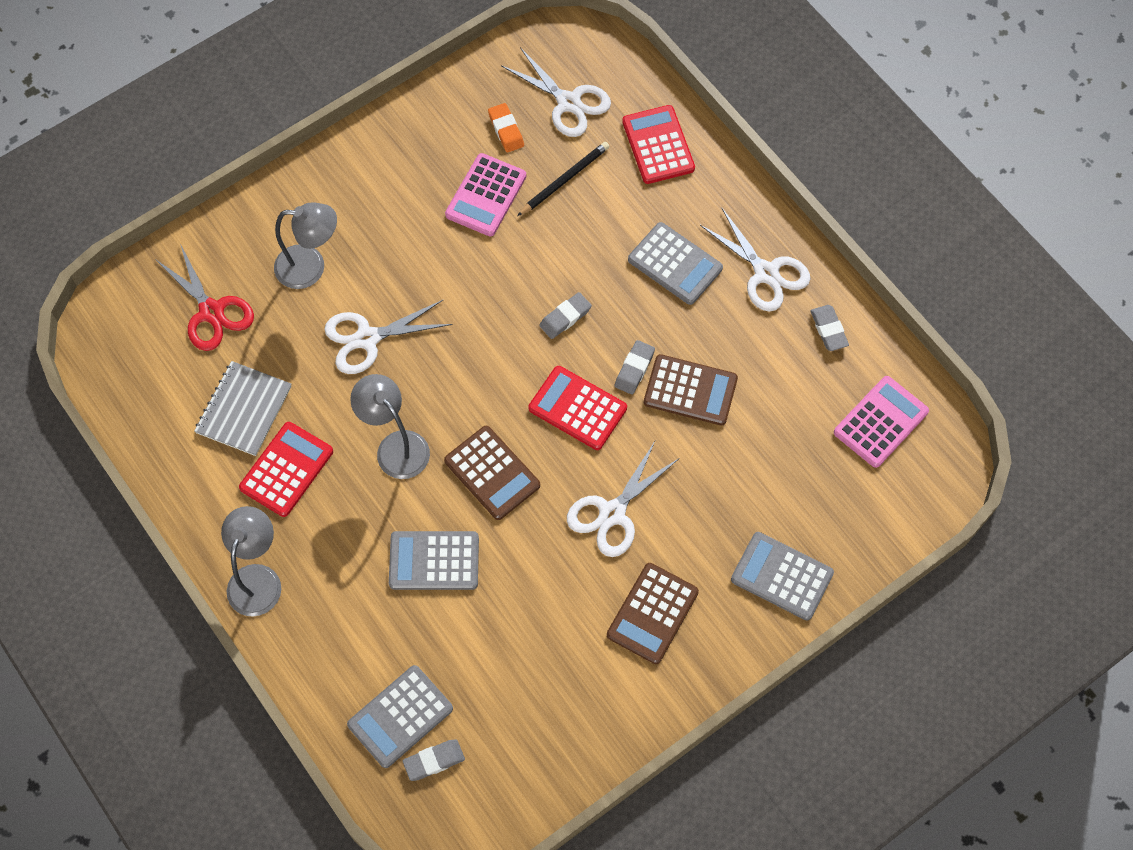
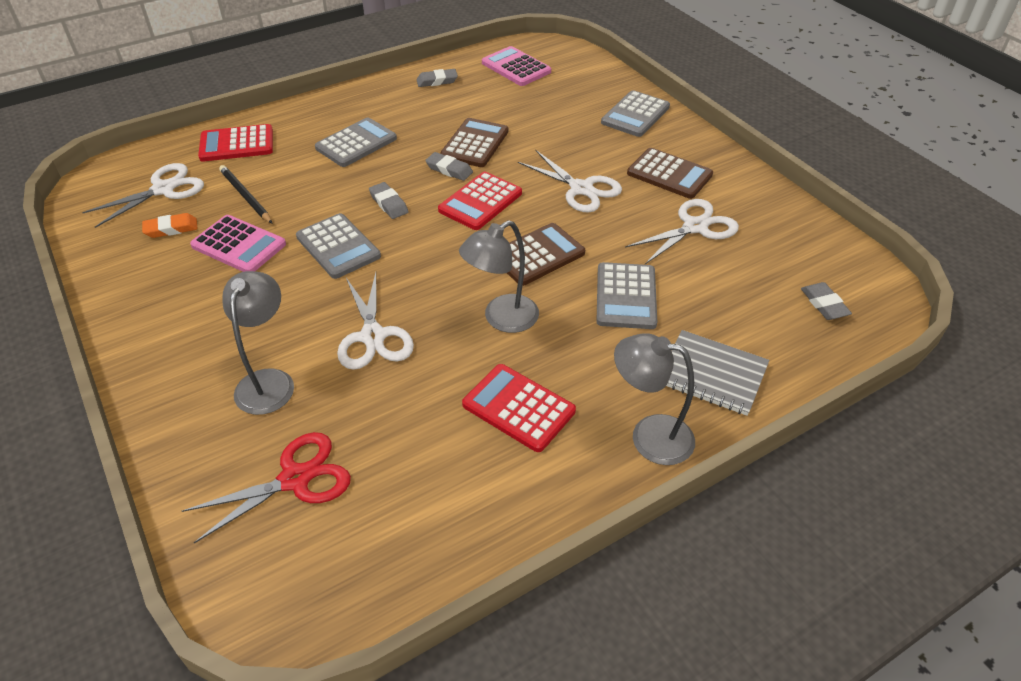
camera: 85 degrees left, 20 degrees down
(244, 410) = (437, 447): grey notebook -> grey notebook (712, 374)
(400, 716) = (786, 325): grey calculator -> grey calculator (338, 247)
(766, 273) = (380, 103): white scissors -> white scissors (695, 227)

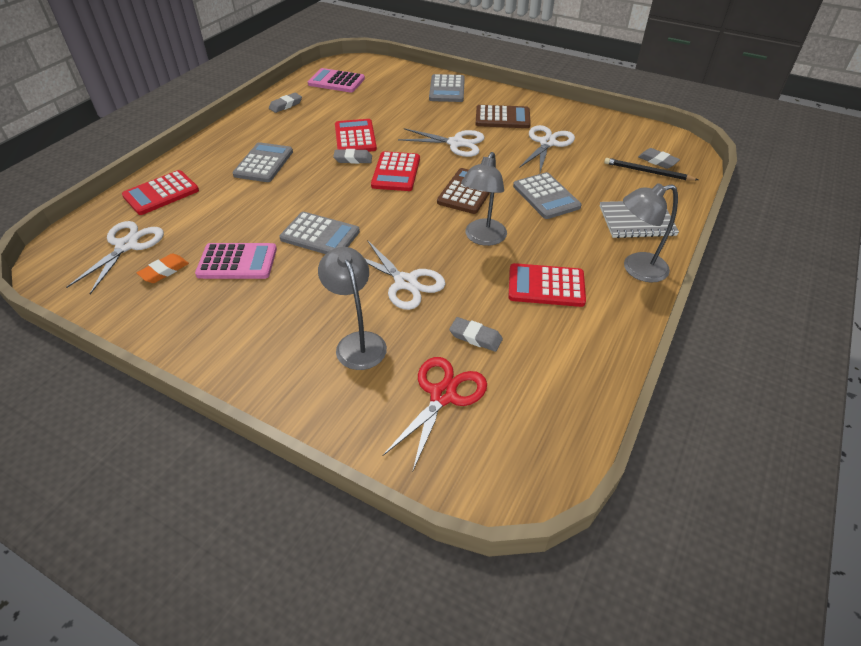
camera: 30 degrees left, 0 degrees up
(245, 196) = (207, 227): black pencil -> black pencil (647, 172)
(389, 204) = (330, 195): grey eraser -> grey eraser (475, 337)
(475, 144) = (355, 137): brown calculator -> red calculator

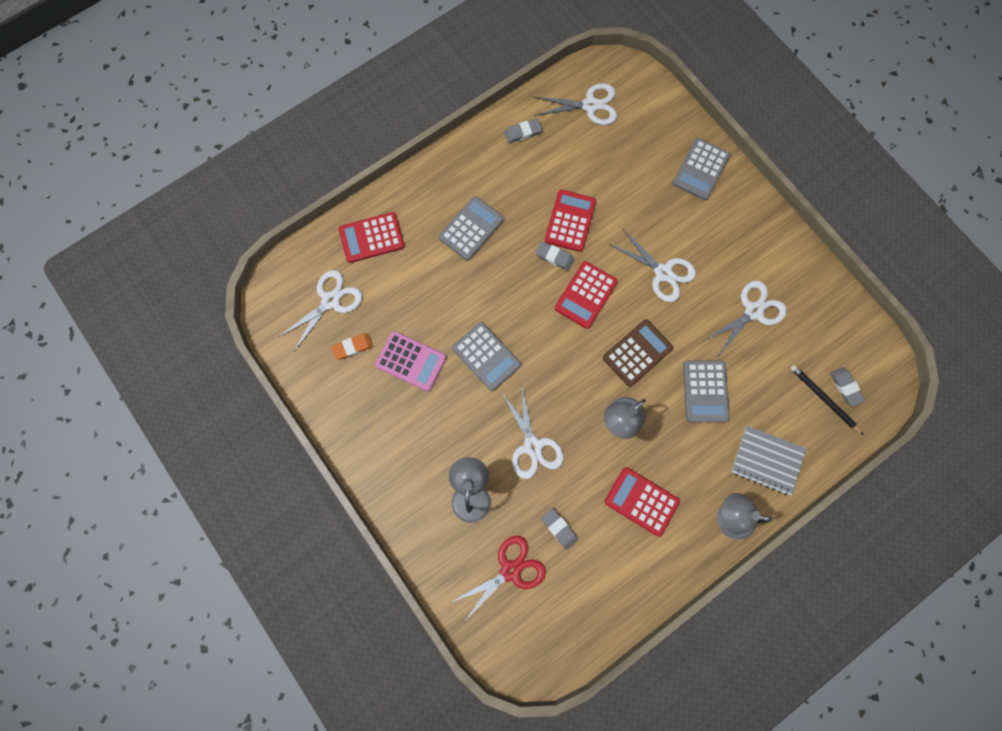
camera: 25 degrees right, 30 degrees up
(336, 81) = (590, 105): pink calculator -> white scissors
(502, 118) = (732, 248): brown calculator -> none

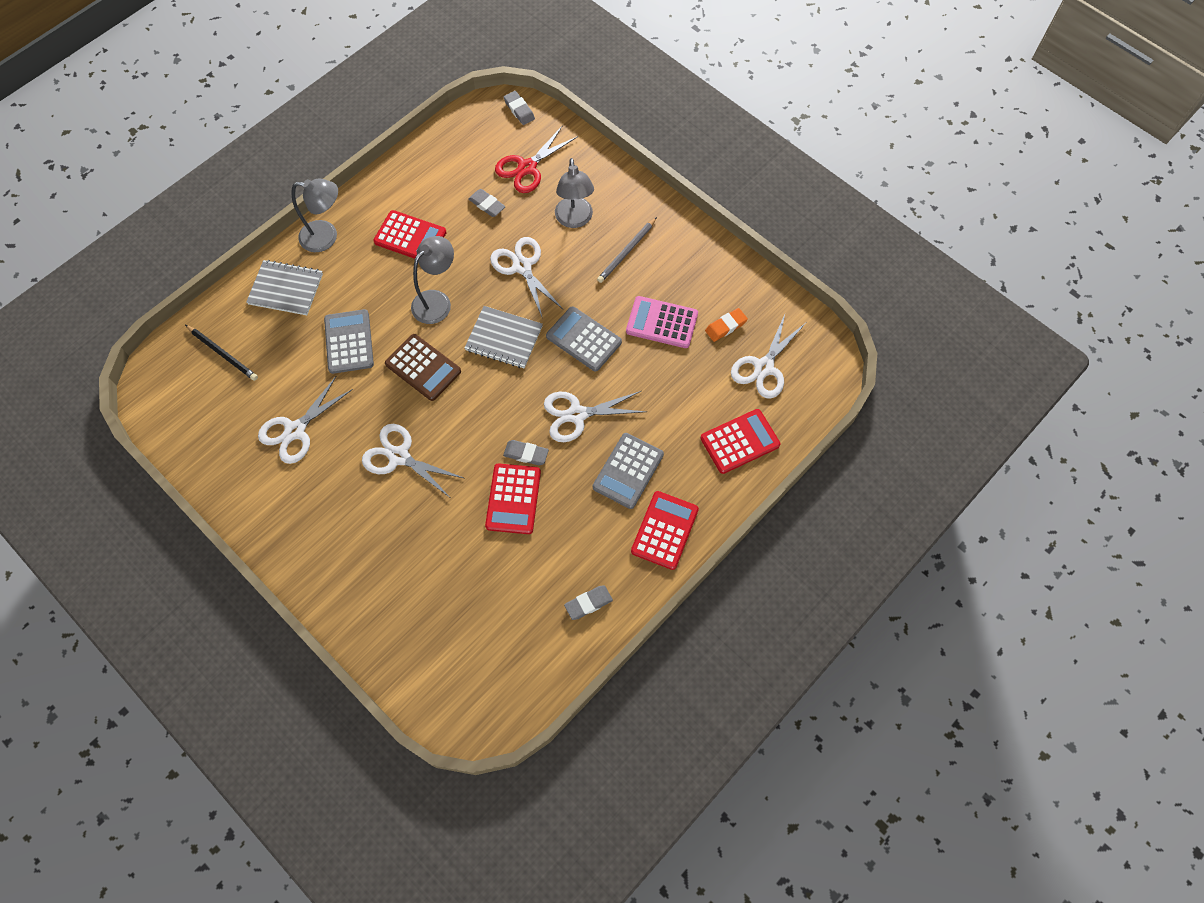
camera: 170 degrees right, 10 degrees down
(427, 445) = (627, 252): none -> grey pencil
(560, 370) = (504, 338): none -> grey notebook
(585, 295) = (485, 418): red calculator -> red calculator (664, 530)
(590, 105) = (506, 657): white scissors -> white scissors (577, 415)
(637, 353) = (423, 368): brown calculator -> brown calculator turned 90 degrees counterclockwise
(700, 169) = (357, 591): grey calculator -> none
(845, 387) = (198, 369): grey eraser -> grey eraser (519, 110)

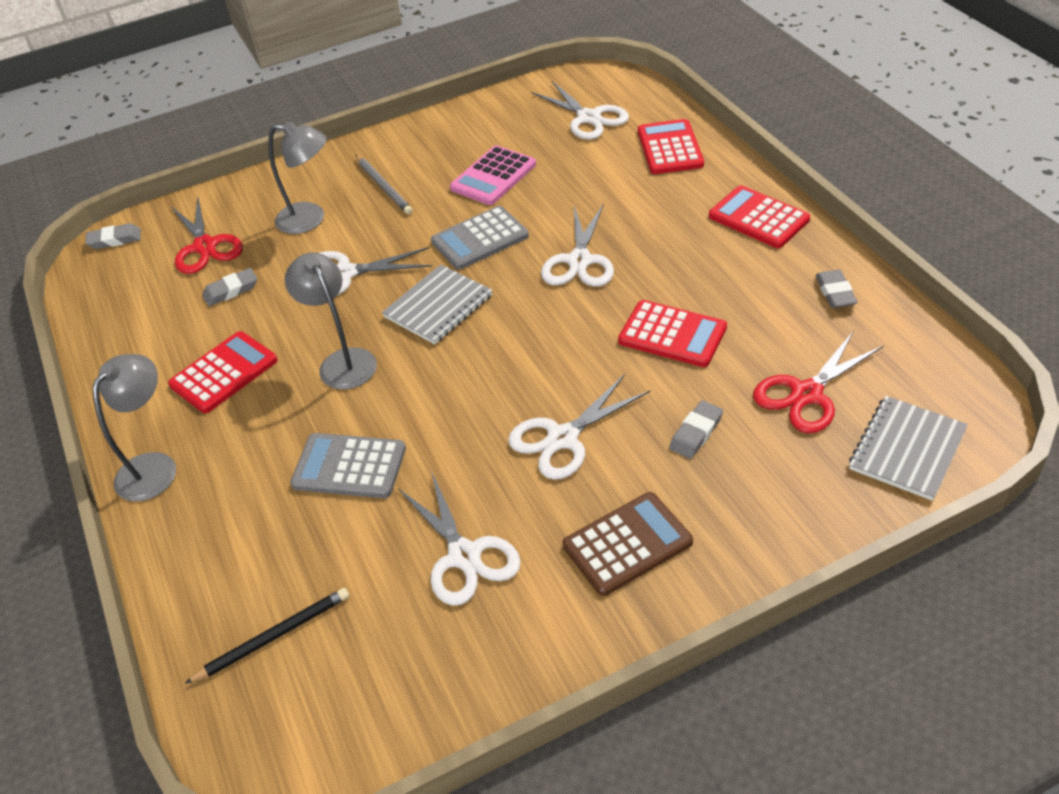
camera: 65 degrees left, 20 degrees down
(286, 289) = (209, 531): grey notebook -> grey notebook (907, 449)
(423, 368) = (437, 391): brown calculator -> brown calculator (627, 544)
(475, 601) = (806, 394): none -> red scissors
(526, 454) = (613, 313): grey eraser -> grey eraser (696, 433)
(628, 471) = (672, 233): grey calculator -> none
(725, 326) = (525, 134): orange eraser -> none

